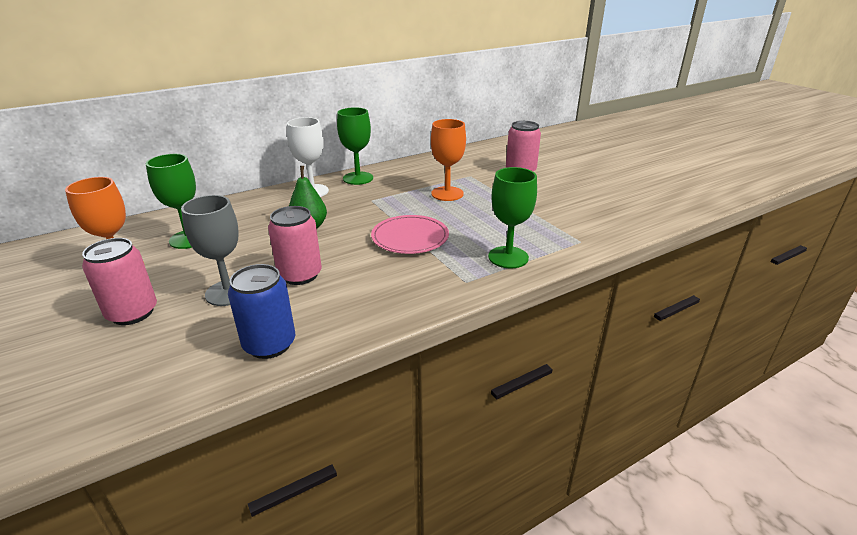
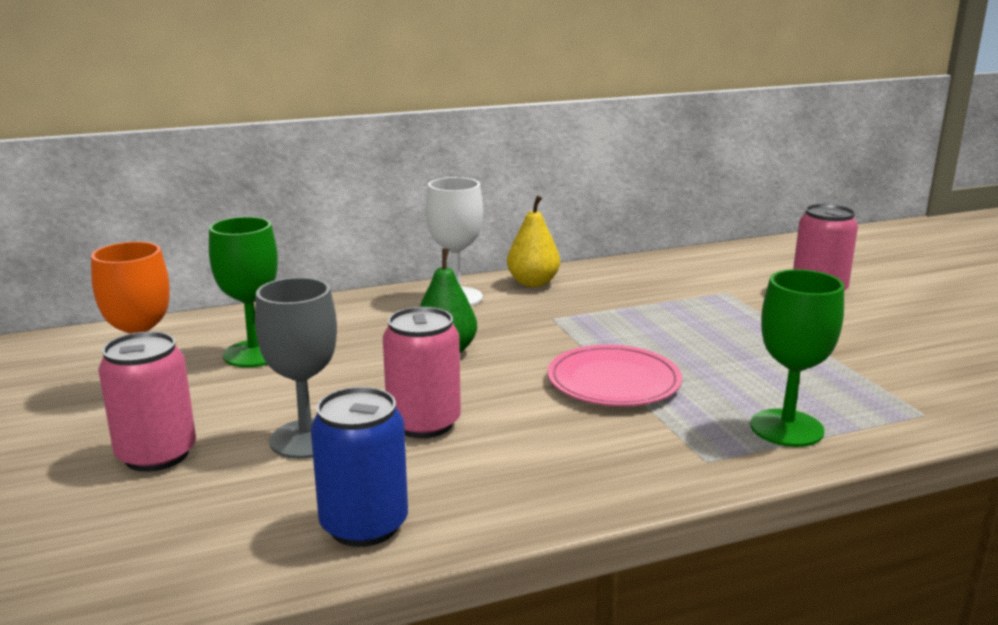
camera: 10 degrees right, 10 degrees down
(358, 178) = (533, 283): green goblet -> yellow pear
(447, 194) = (684, 317): orange goblet -> none

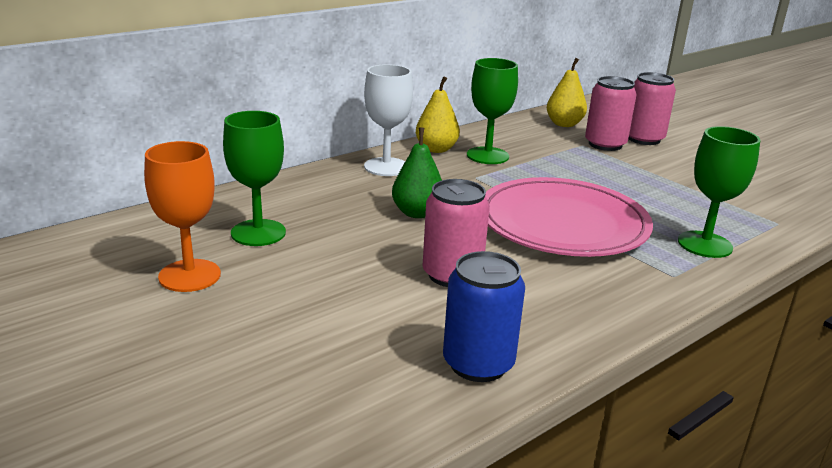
camera: 20 degrees left, 5 degrees up
(157, 455) = (253, 333): pink can -> pink can (605, 144)
(306, 439) = (370, 301): grey goblet -> none
(589, 295) = (487, 156): none -> green goblet
(613, 381) = (562, 223): pink plate -> pink plate, size x1.63
(723, 266) = (564, 124): none -> yellow pear

